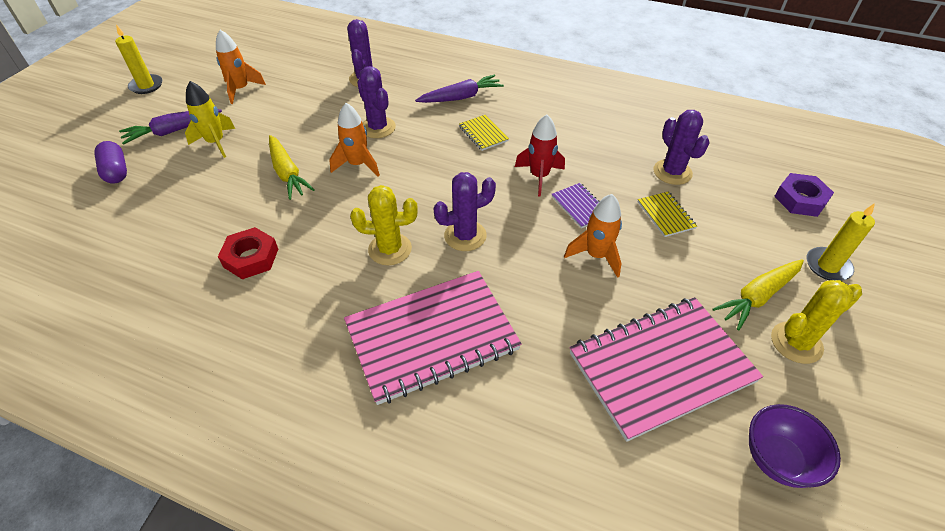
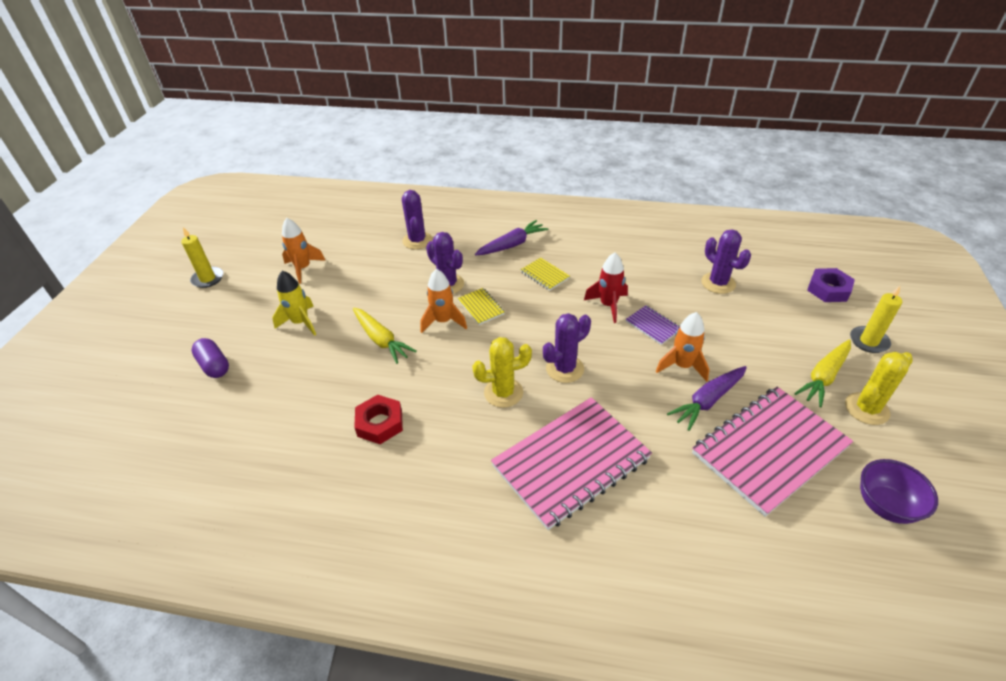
camera: 10 degrees left, 5 degrees down
(173, 131) = (253, 318): purple carrot -> purple carrot (708, 401)
(666, 215) = (726, 321): yellow notebook -> yellow notebook (481, 307)

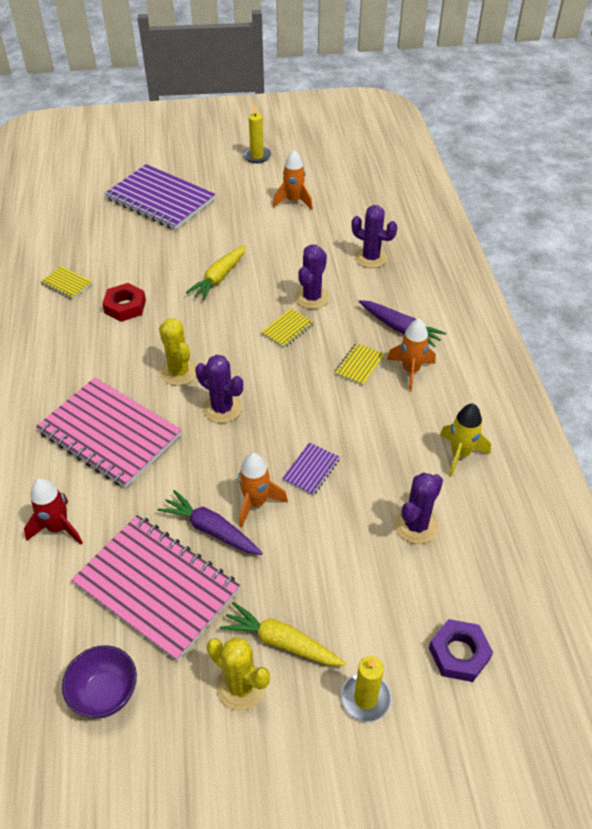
camera: 70 degrees right, 5 degrees up
(214, 365) = (160, 200): purple capsule -> purple notebook
(301, 322) = (223, 225): yellow rocket -> yellow rocket (460, 454)
(305, 476) = (66, 284): none -> yellow notebook
(417, 240) = (371, 258): purple cactus -> purple cactus turned 60 degrees clockwise
(443, 321) = (257, 309): orange rocket -> orange rocket (410, 371)
(608, 305) = (330, 427): red rocket -> red rocket (58, 528)

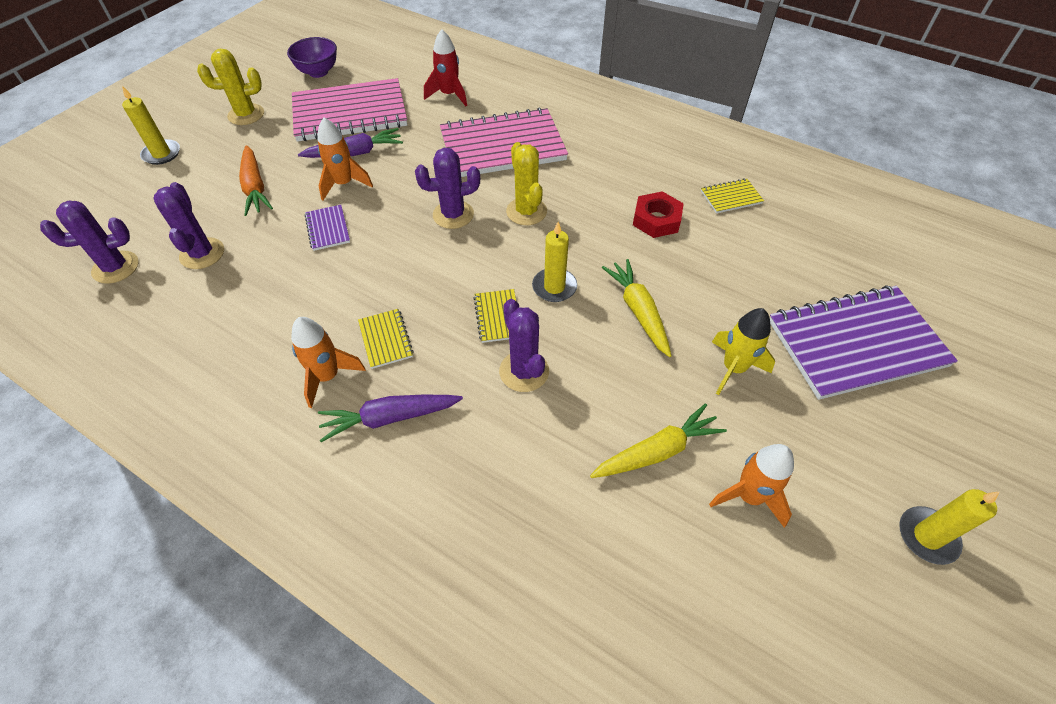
camera: 130 degrees right, 5 degrees up
(179, 372) = (526, 211): yellow cactus -> yellow cactus turned 60 degrees clockwise
(237, 319) = (554, 287): none -> yellow candle
(281, 642) = (242, 141): yellow carrot -> yellow carrot (657, 451)
(322, 563) = (255, 187): none -> orange carrot
(371, 258) = (536, 493): purple cactus -> purple cactus (115, 267)
(459, 653) = (110, 208): purple nut -> none
(460, 454) = (205, 333): yellow rocket -> yellow rocket (733, 368)

